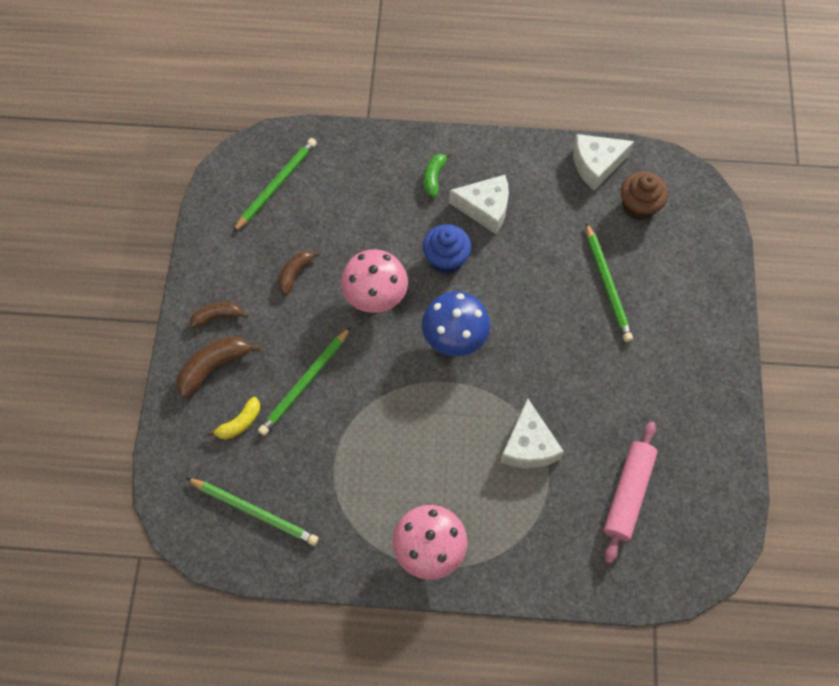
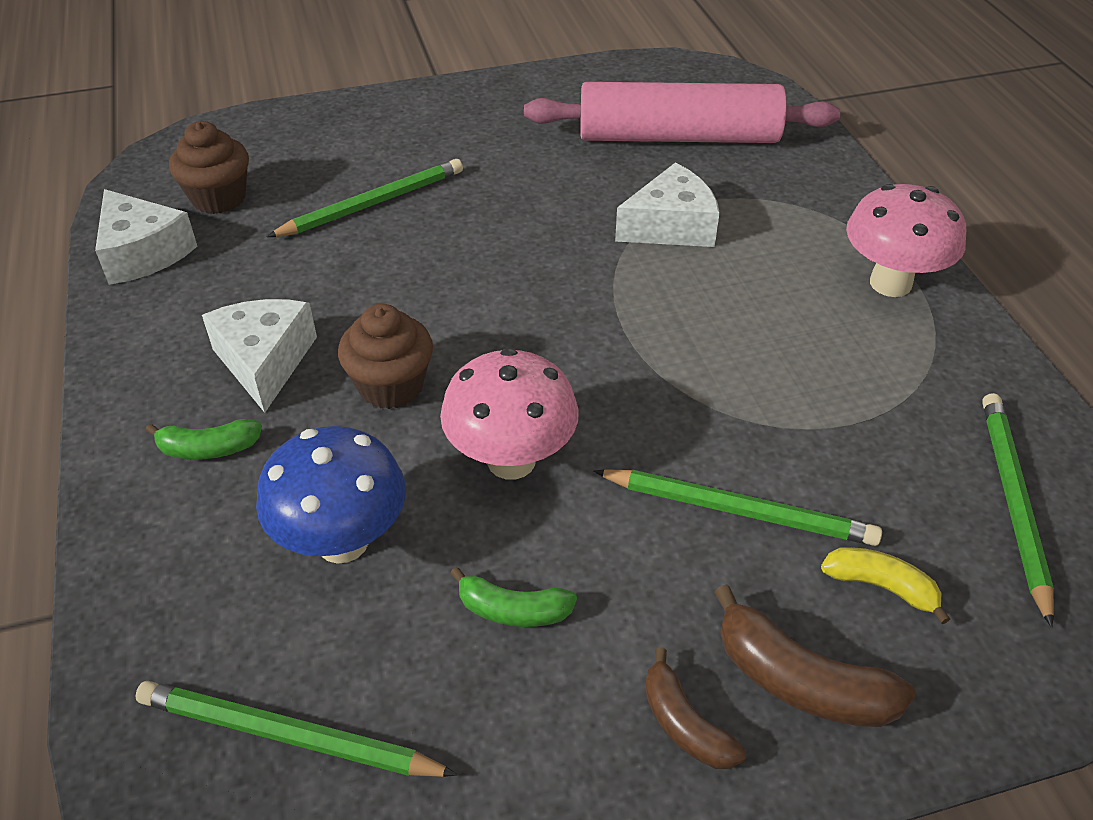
camera: 110 degrees left, 20 degrees down
(295, 273) = (513, 610): brown banana -> green banana
(446, 259) = (391, 386): blue cupcake -> brown cupcake
(454, 339) = (543, 338): blue mushroom -> blue mushroom (342, 541)
(628, 494) = (678, 137): pink rolling pin -> pink rolling pin, size x1.51

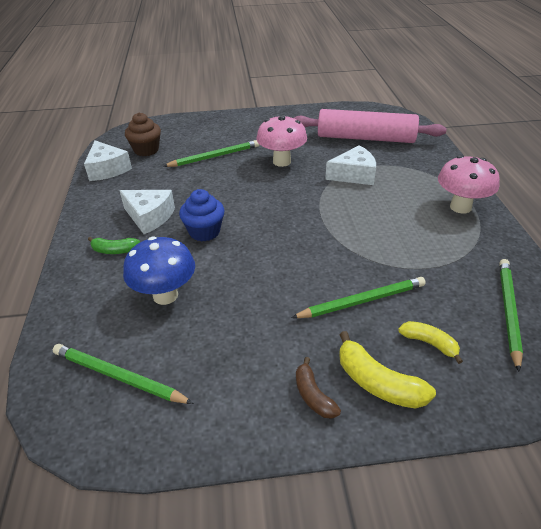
camera: 10 degrees right, 5 degrees down
(265, 361) = (149, 217): white cheese -> white cheese turned 120 degrees clockwise
(391, 386) = (204, 232): brown cupcake -> blue cupcake
(511, 460) = (253, 268): pink mushroom -> pink mushroom (281, 161)
(513, 610) = (239, 333): green banana -> none
(739, 510) = (362, 301): green pencil -> green pencil turned 45 degrees counterclockwise
(800, 681) = (377, 382): brown banana -> yellow banana

